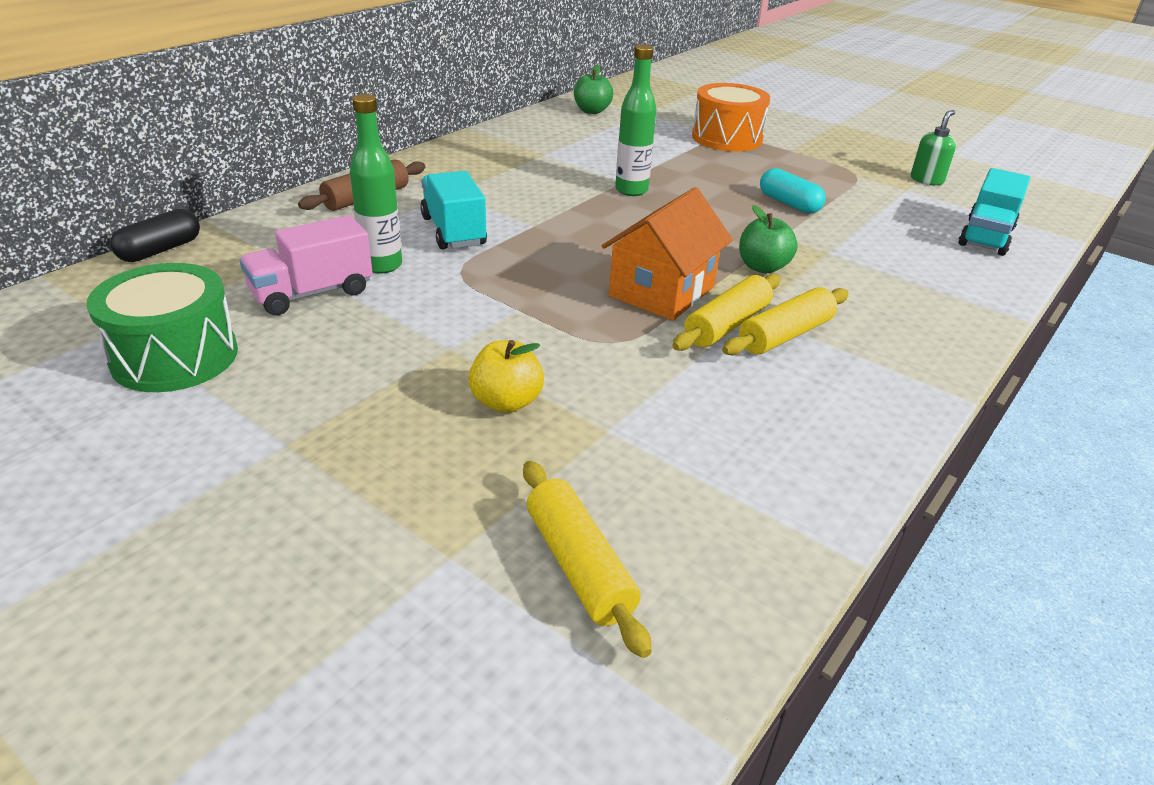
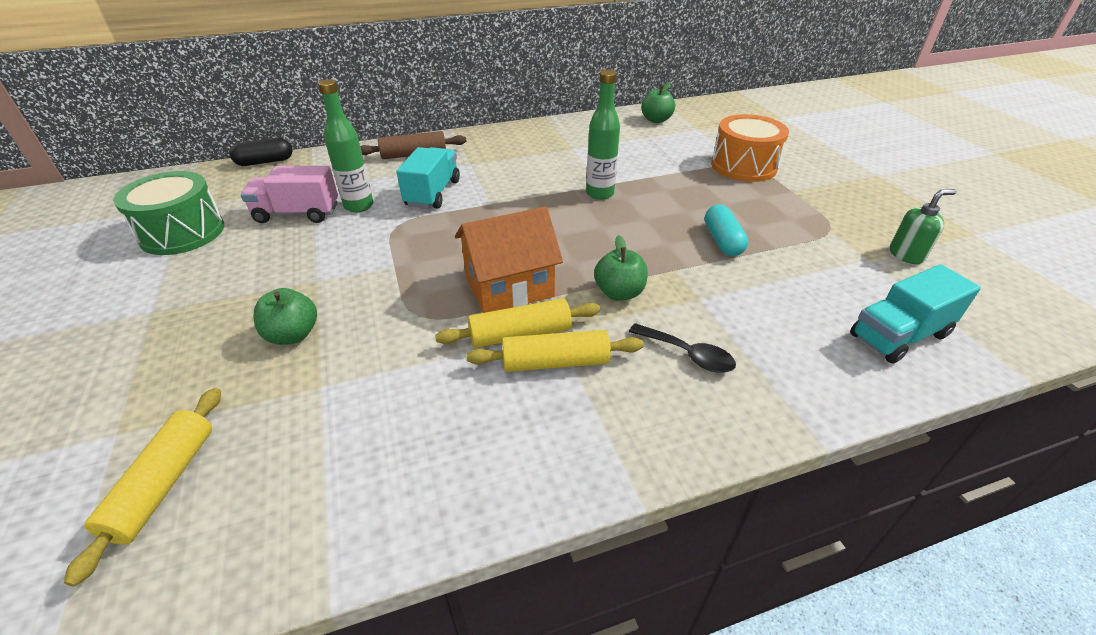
camera: 35 degrees right, 5 degrees up
(506, 402) = (293, 335): yellow apple -> green apple
(873, 295) = (688, 354): none -> black spoon

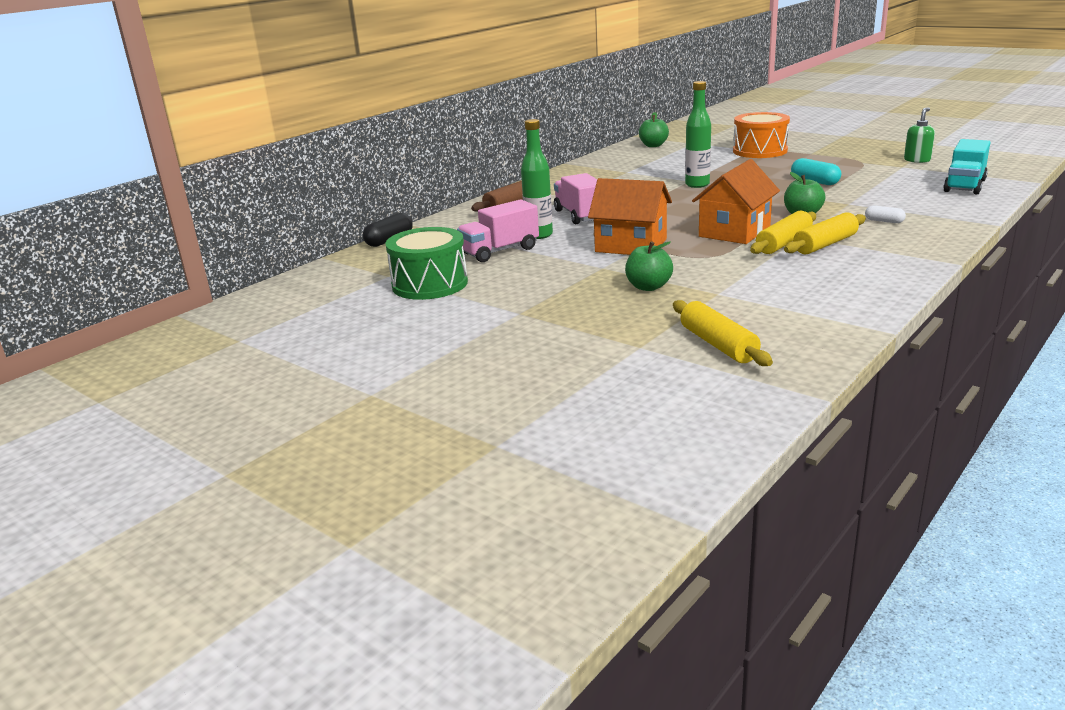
camera: 30 degrees left, 15 degrees down
(393, 259) = (631, 245): none -> orange house
(433, 193) = (579, 215): turquoise truck -> pink truck
(688, 354) = (884, 221): black spoon -> white capsule

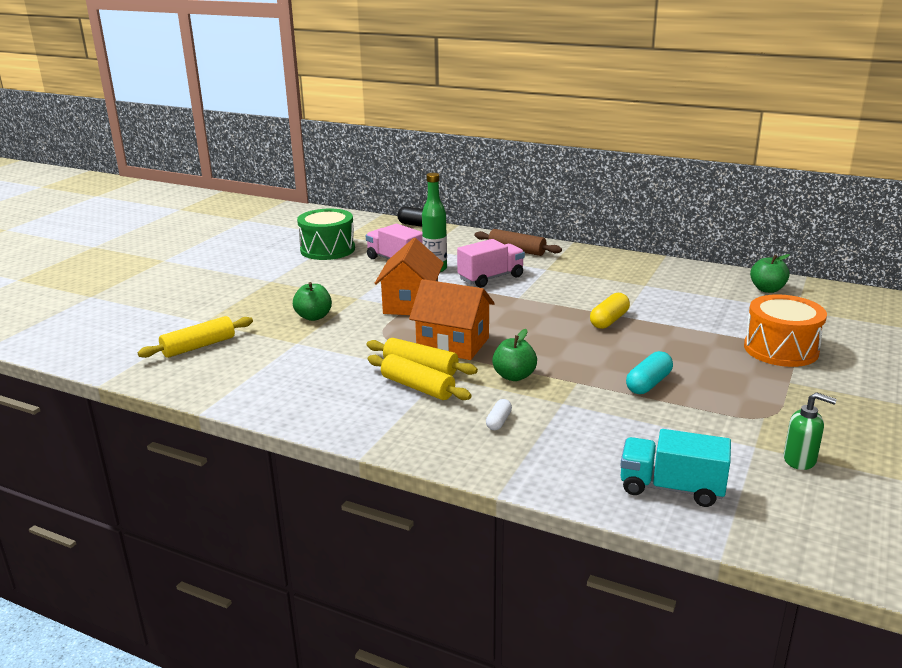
camera: 75 degrees right, 0 degrees up
(697, 185) = (609, 320): green bottle -> yellow capsule

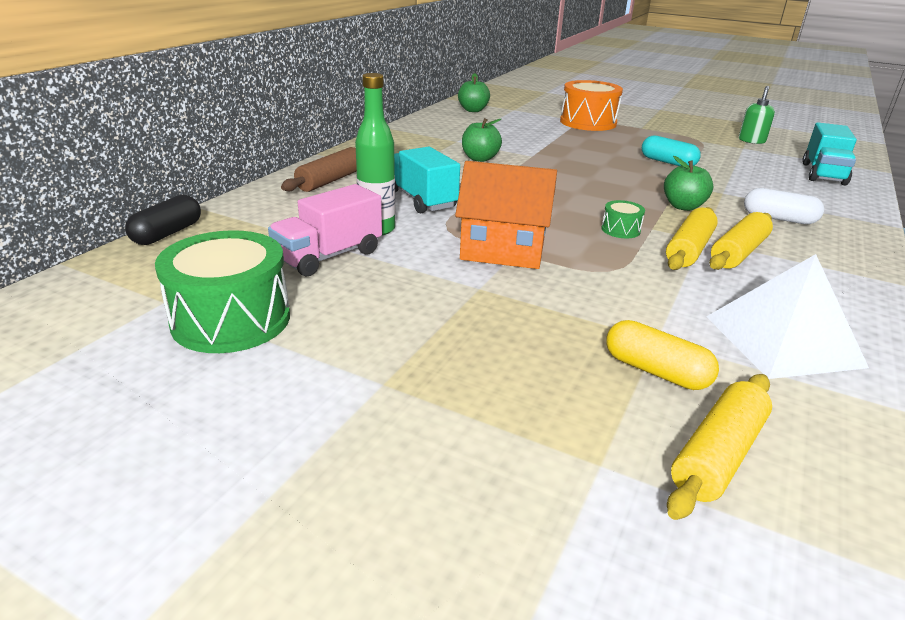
camera: 90 degrees left, 5 degrees up
(199, 346) = (718, 455): yellow rolling pin -> yellow rolling pin turned 75 degrees clockwise
(288, 381) = (783, 341): none -> white pyramid
(314, 317) = (557, 326): green apple -> green apple (480, 158)
(453, 344) = (620, 230): orange house -> green drum
(491, 278) = (421, 199): pink truck -> turquoise truck
(498, 421) = (778, 219): white capsule -> white capsule, size x1.62
(609, 320) = (543, 161): yellow capsule -> yellow capsule (655, 371)

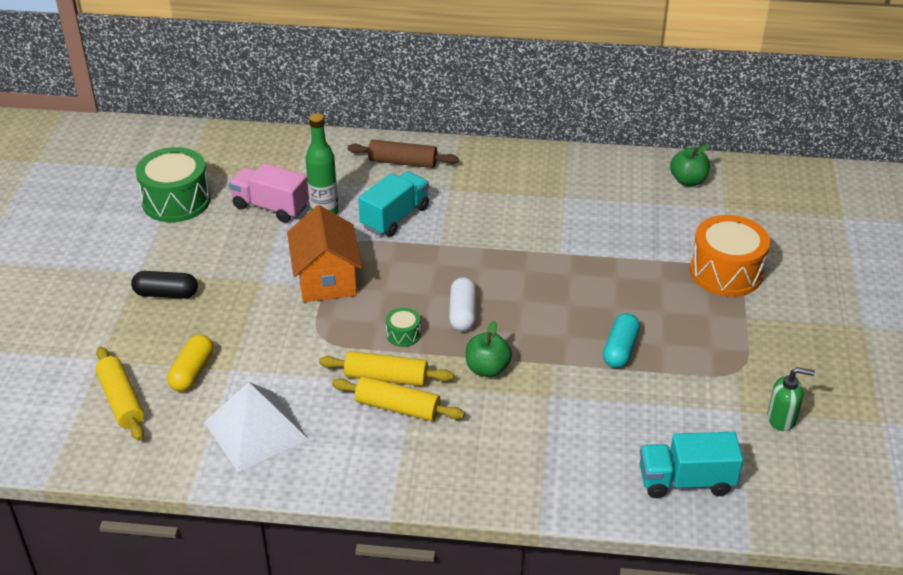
camera: 70 degrees right, 10 degrees up
(167, 233) = (265, 134): black capsule -> black capsule (166, 294)
(480, 158) = (522, 223): green apple -> none
(718, 455) = (121, 401): yellow rolling pin -> yellow rolling pin turned 45 degrees clockwise
(778, 219) = (499, 436): white capsule -> white capsule (462, 313)

